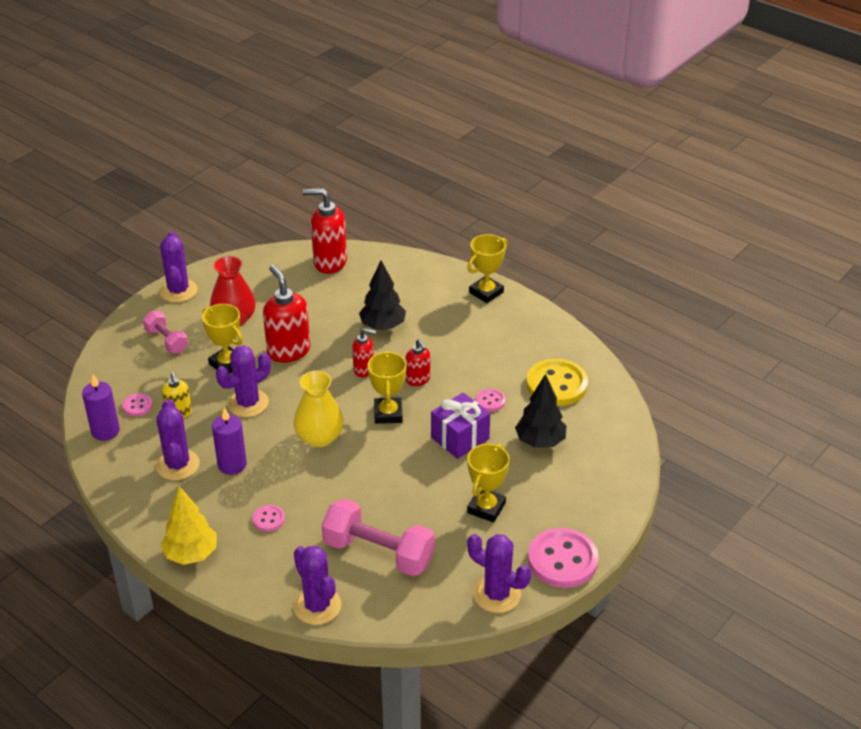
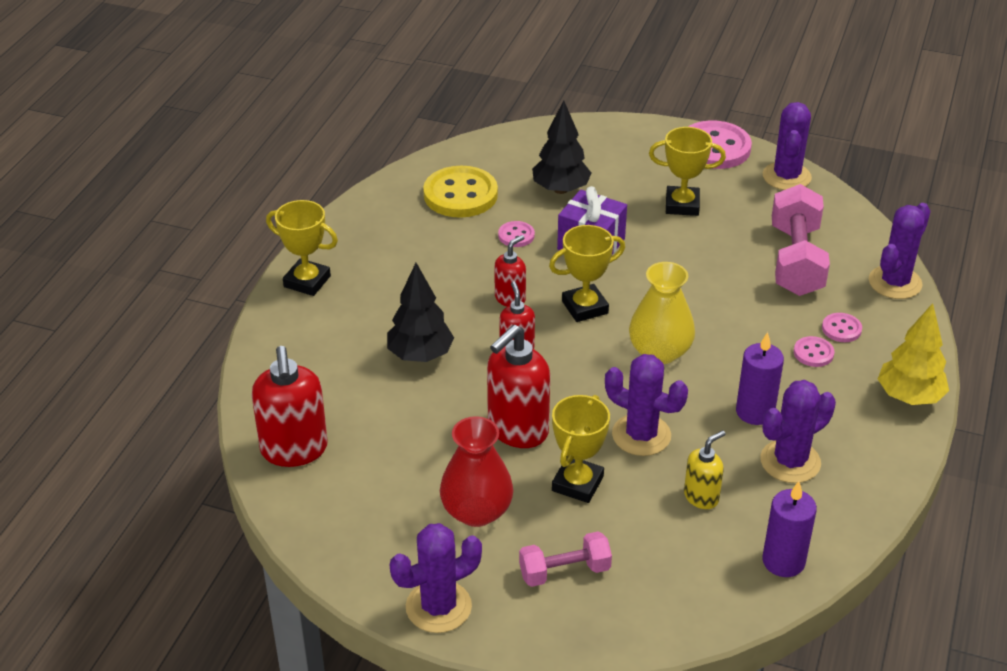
camera: 110 degrees left, 0 degrees up
(137, 406) = (715, 547): pink button -> pink button (841, 329)
(167, 341) = (564, 571): pink dumbbell -> pink dumbbell turned 45 degrees clockwise

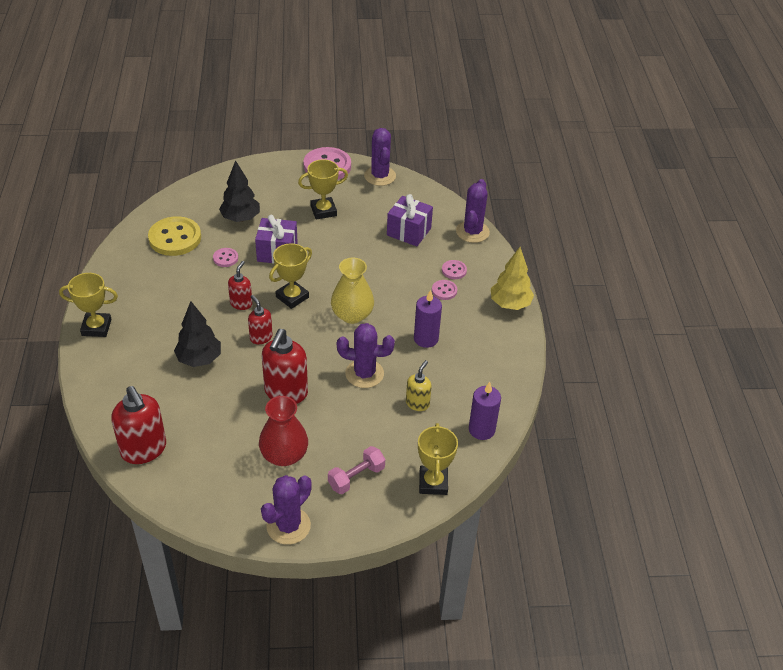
camera: 25 degrees left, 5 degrees up
(577, 484) = (339, 417): yellow trophy -> yellow trophy (433, 483)
(790, 461) = (459, 365): purple cactus -> none
(796, 260) = (409, 232): pink dumbbell -> purple gift

